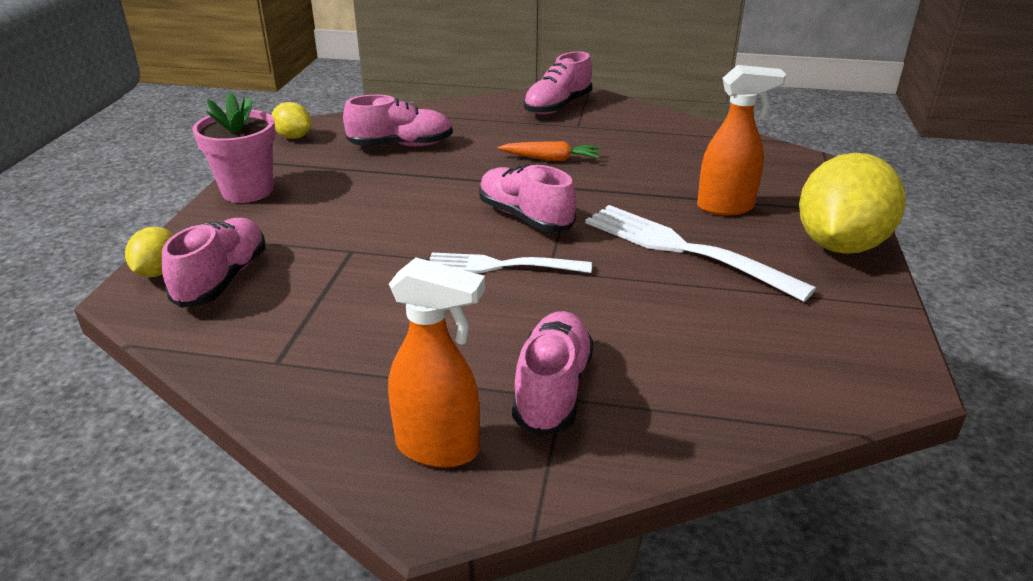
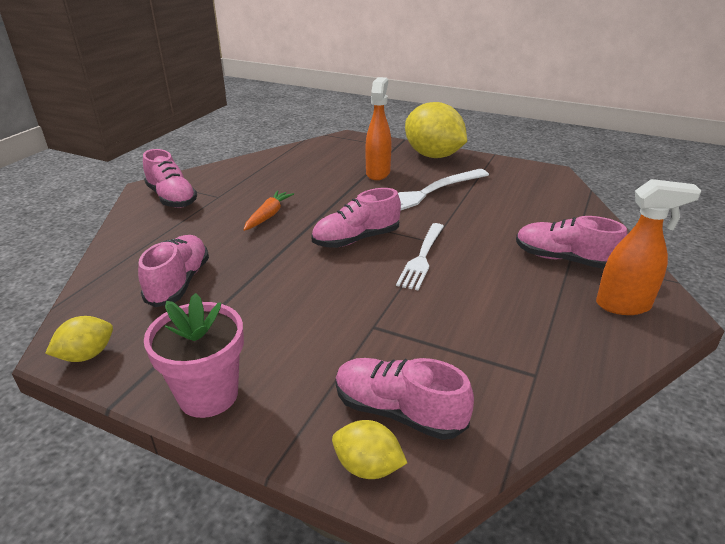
camera: 75 degrees left, 0 degrees up
(439, 448) = (624, 305): orange spray bottle -> orange spray bottle turned 60 degrees clockwise

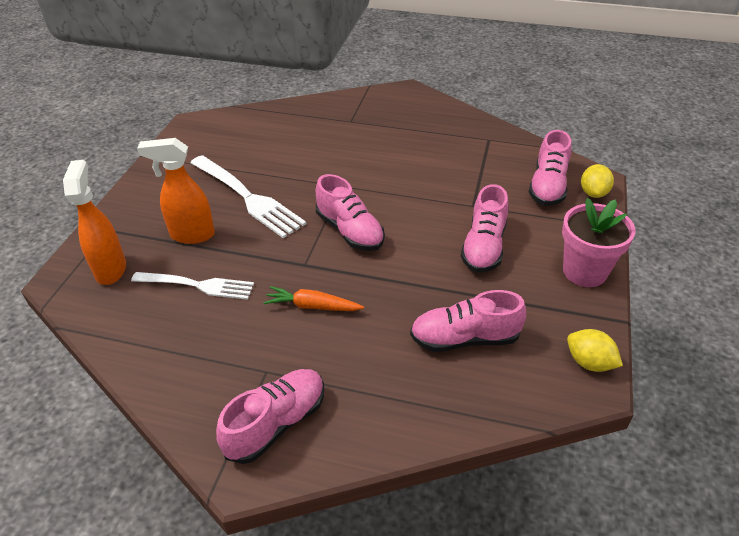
camera: 100 degrees left, 10 degrees up
(422, 257) = (371, 190): white fork -> white fork (196, 285)
(433, 156) = (142, 197): yellow lemon -> none
(563, 259) = (354, 124): pink shoe -> pink shoe (484, 247)
(624, 305) = (405, 105): orange spray bottle -> orange spray bottle (111, 269)

